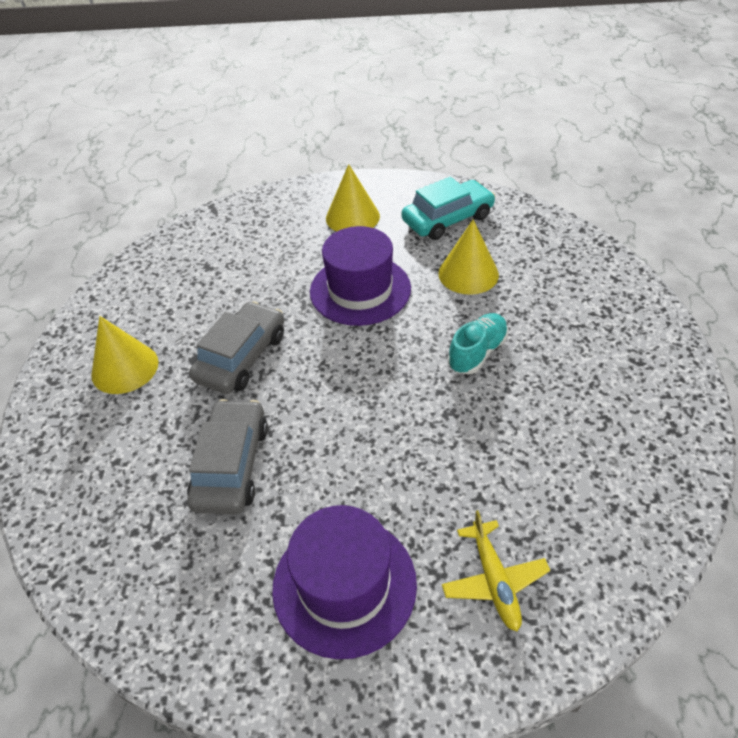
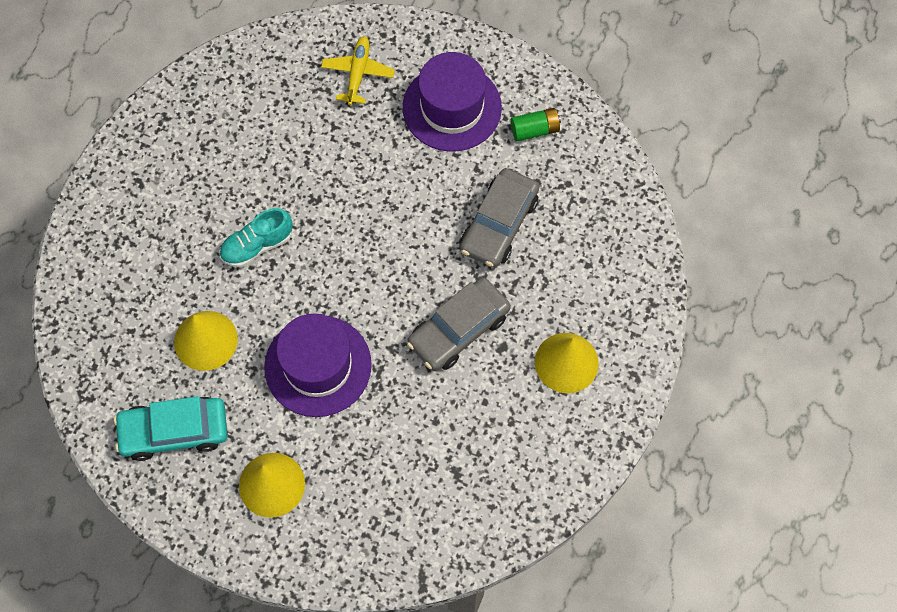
camera: 160 degrees left, 20 degrees up
(219, 600) = (535, 130): none -> green battery

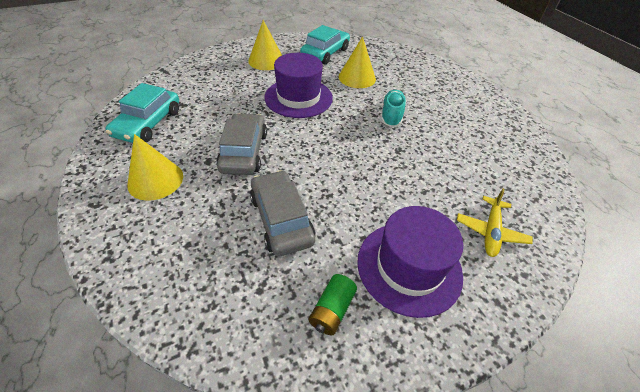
camera: 130 degrees right, 20 degrees down
(358, 73) = (490, 231): yellow plane -> yellow plane turned 60 degrees clockwise
(517, 465) = (148, 123): none -> turquoise car

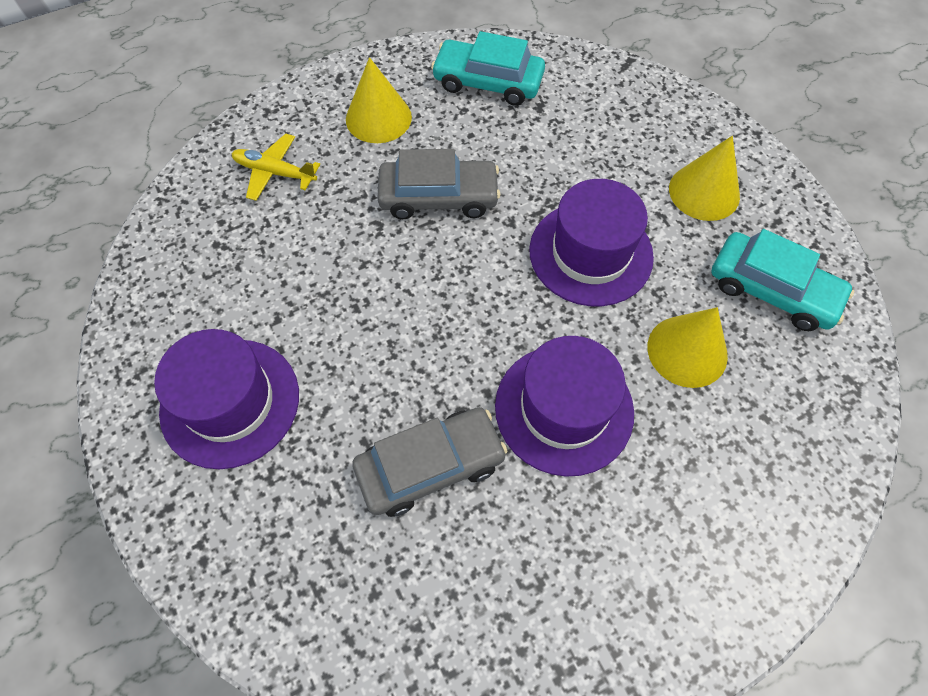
camera: 90 degrees right, 15 degrees up
(281, 219) = (313, 255): grey car -> grey car (430, 466)
(332, 310) = (184, 314): green battery -> none
(391, 115) = (564, 409): turquoise shoe -> purple hat
(490, 231) = (281, 531): yellow plane -> yellow plane (274, 172)

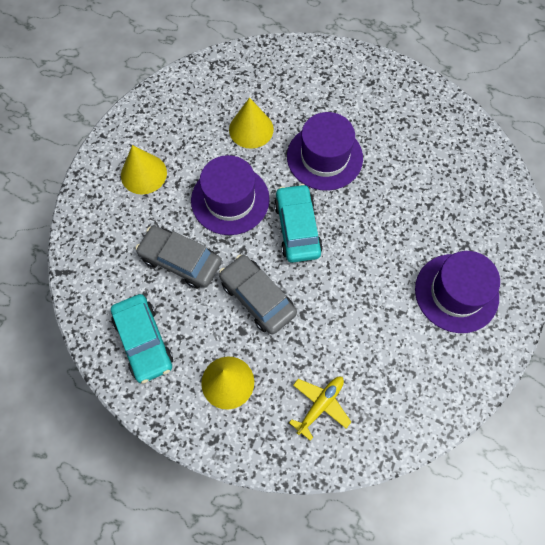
camera: 130 degrees left, 5 degrees up
(274, 172) = (320, 405): yellow plane -> yellow plane turned 120 degrees counterclockwise
(430, 466) = (399, 188): grey car -> grey car (180, 260)
(772, 290) = (186, 115): turquoise car -> turquoise car (297, 228)

